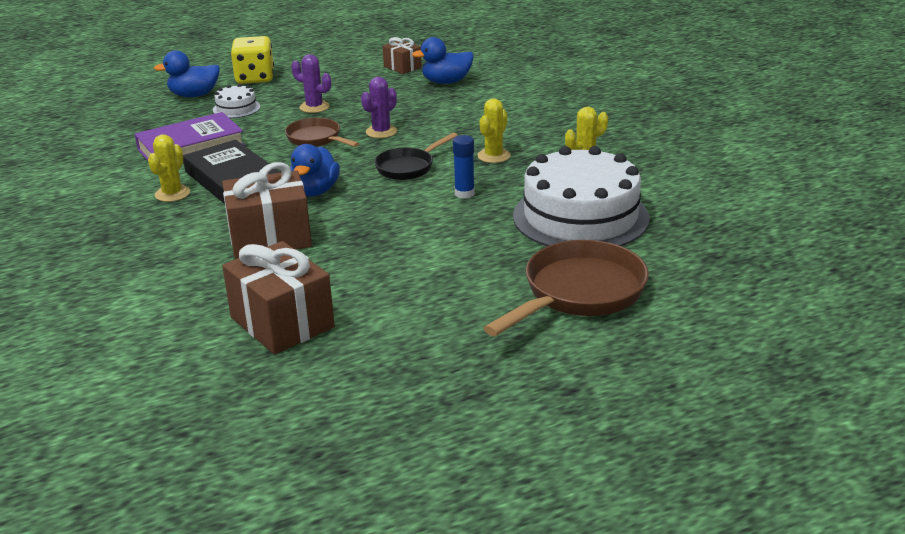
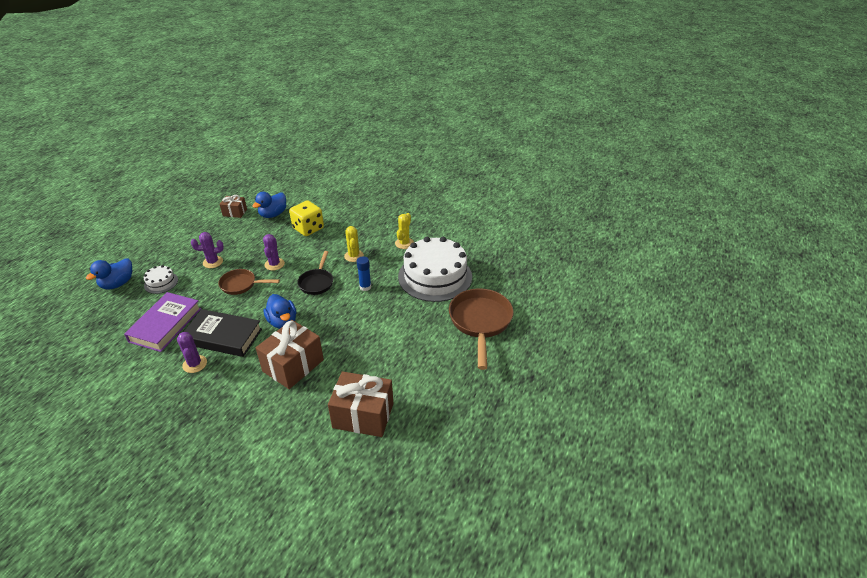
camera: 40 degrees left, 10 degrees up
(172, 194) = (195, 364): yellow cactus -> purple cactus
(255, 78) = (146, 254): yellow dice -> yellow dice (308, 228)

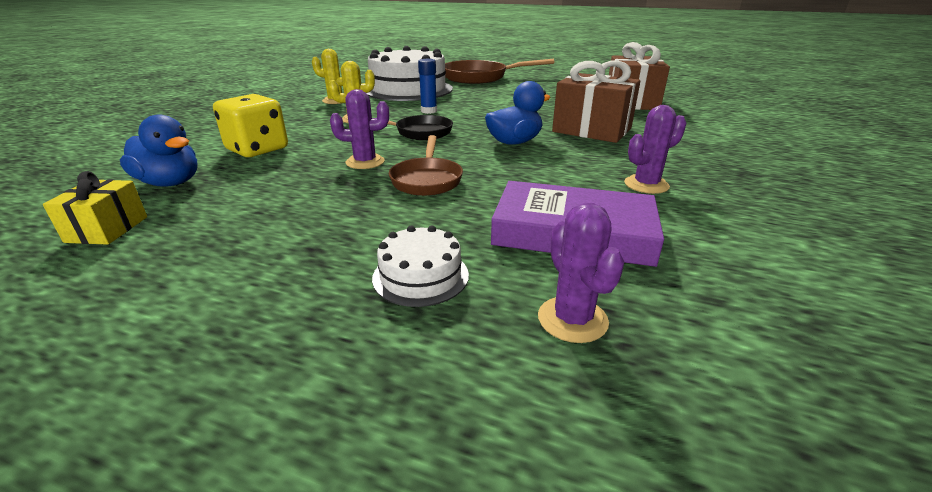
camera: 95 degrees left, 10 degrees down
(118, 284) = (428, 371): blue duck -> none
(213, 262) = (340, 220): purple cactus -> purple cactus (572, 319)
(223, 336) = (569, 174): black book -> none
(235, 212) = (107, 229): brown gift -> yellow gift

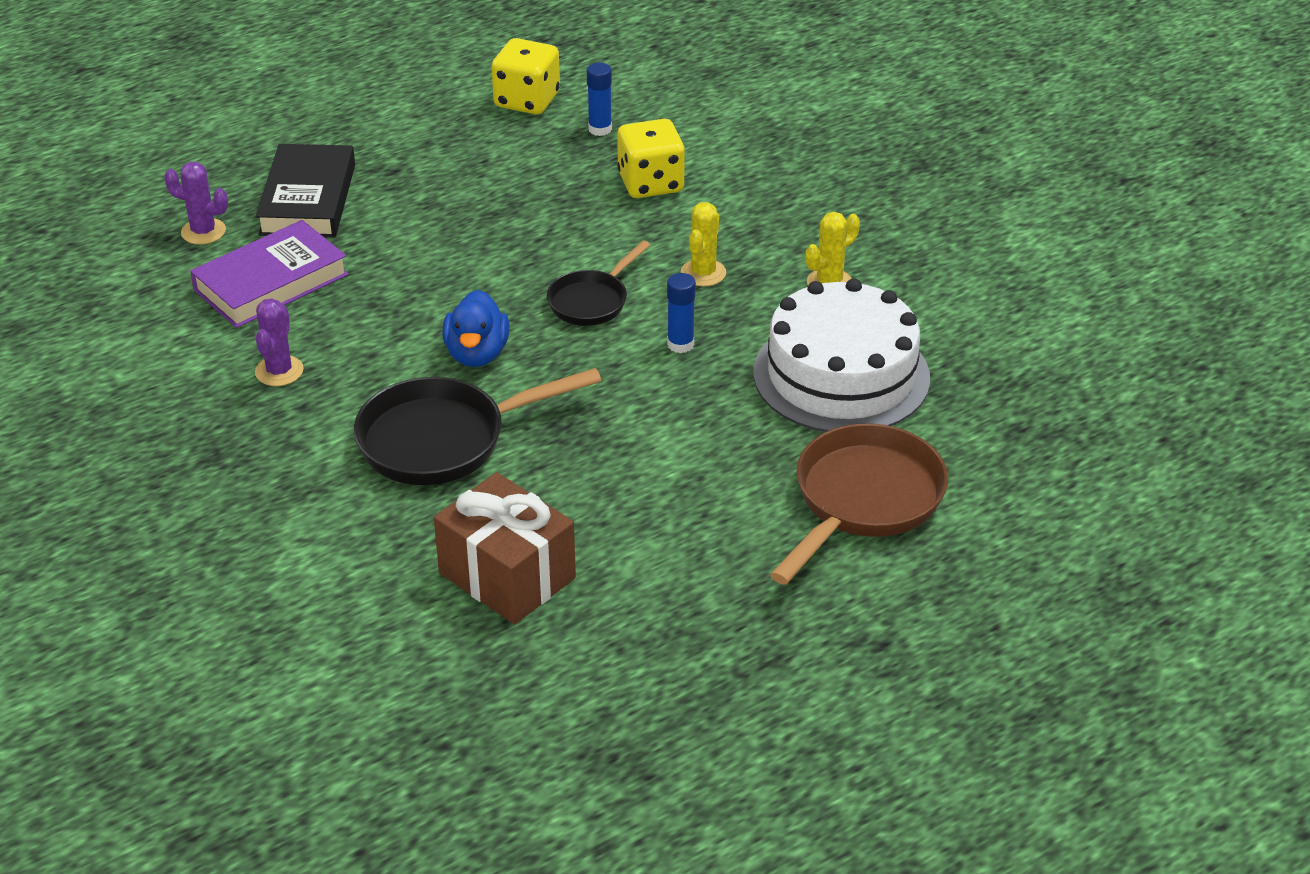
camera: 125 degrees right, 10 degrees up
(107, 229) = (527, 100): yellow gift -> yellow dice
(170, 183) = (600, 129): blue duck -> blue glue stick
(365, 162) = (534, 235): purple cactus -> none
(420, 276) = (308, 199): white cake -> black book
(427, 180) = (447, 255): brown pan -> none
(592, 130) = (443, 440): brown gift -> black pan

